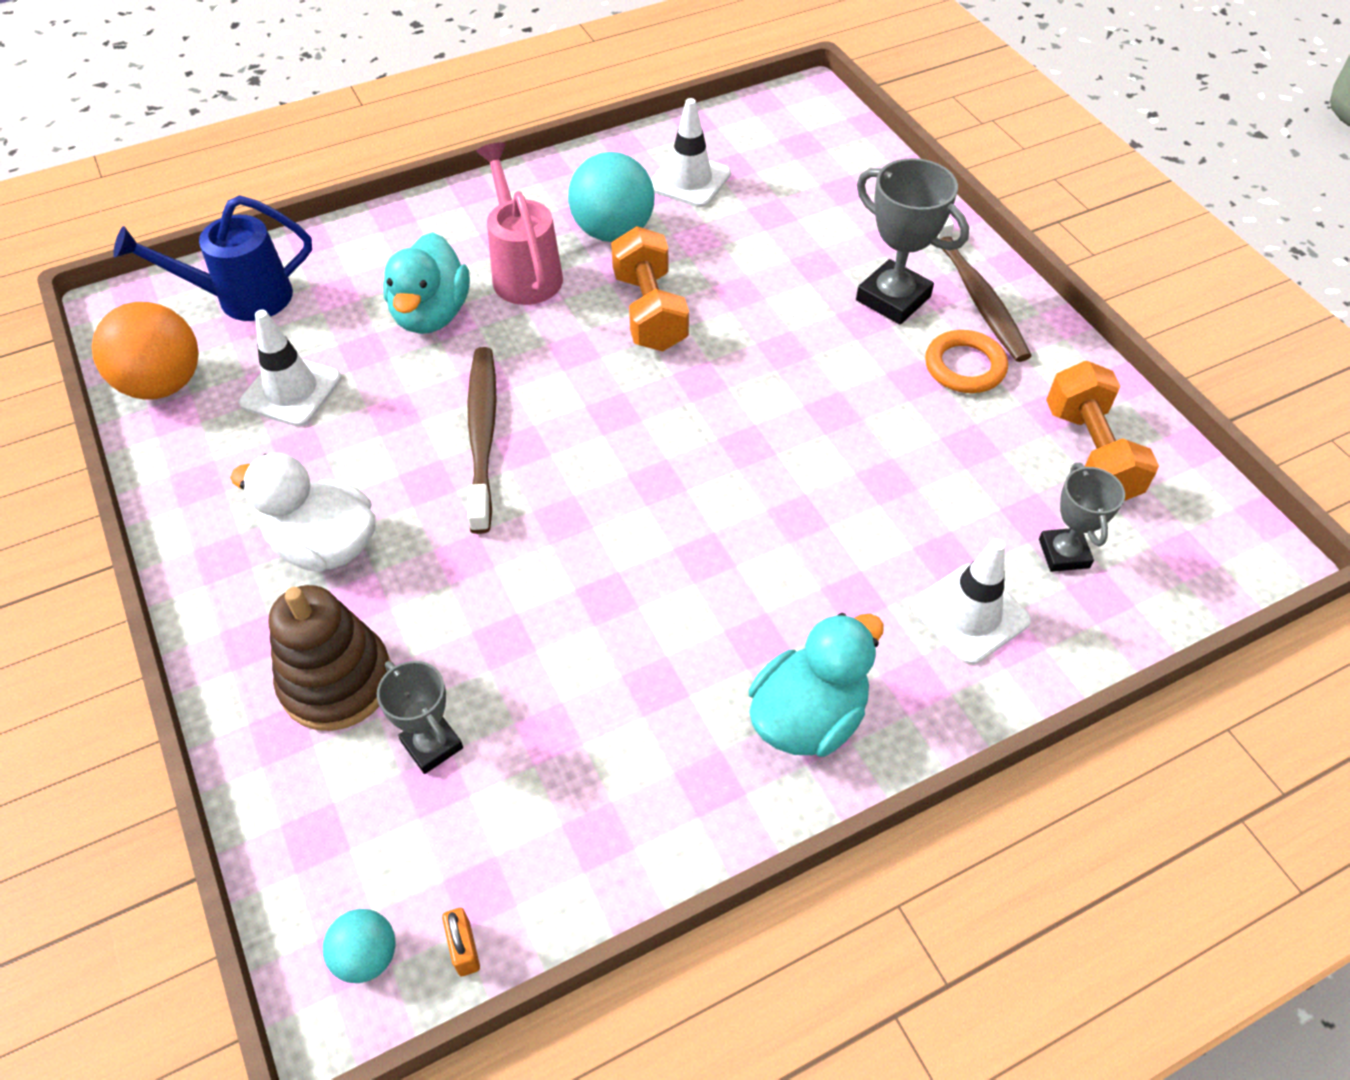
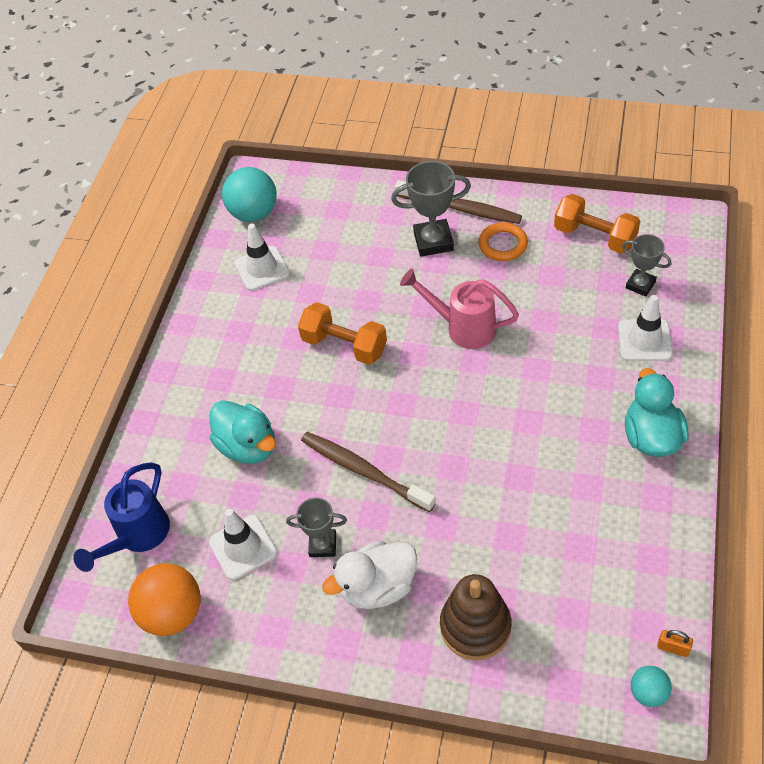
camera: 45 degrees left, 0 degrees up
(432, 745) = (549, 602): grey trophy -> grey trophy (323, 545)
(524, 271) = (257, 384): pink watering can -> pink watering can (463, 328)
(613, 232) = (267, 326): turquoise ball -> turquoise ball (254, 213)

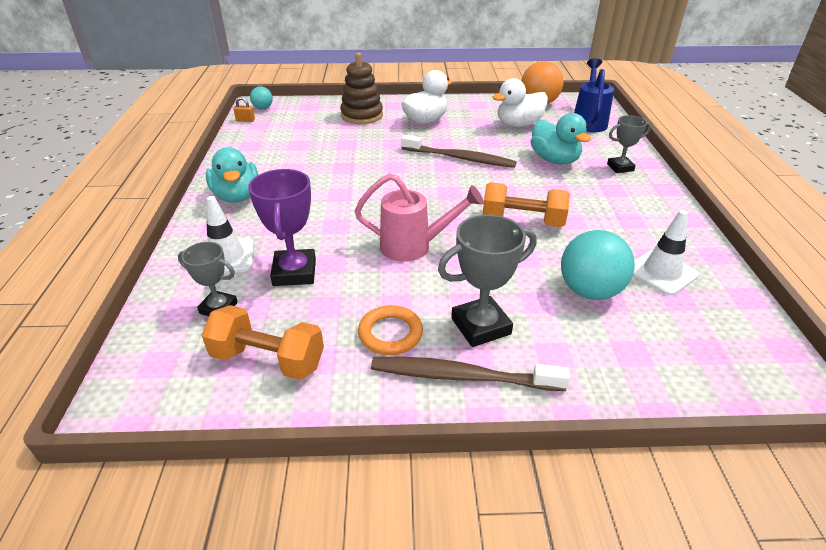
camera: 160 degrees right, 15 degrees down
(243, 547) = (518, 124): white traffic cone -> white duck
(248, 446) = (554, 160): turquoise duck -> turquoise duck turned 150 degrees counterclockwise
(254, 213) = (736, 332): turquoise ball -> turquoise ball (590, 291)
(323, 545) = (468, 130): grey trophy -> grey trophy (620, 167)
(578, 313) = (294, 272): none -> purple trophy

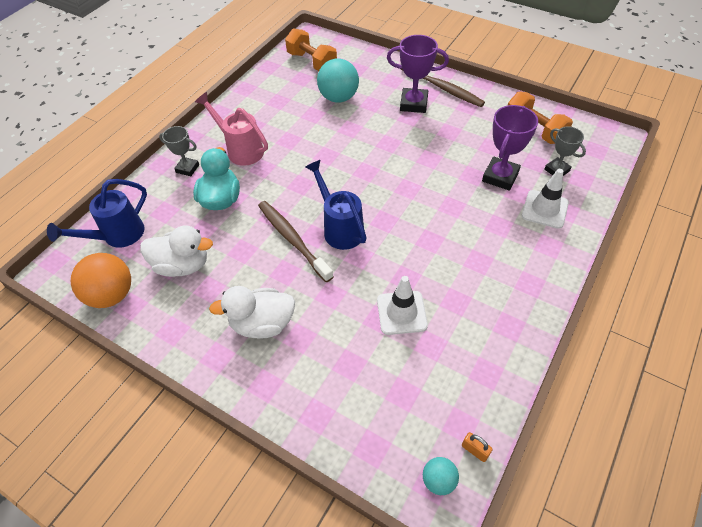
camera: 145 degrees left, 15 degrees up
(237, 196) = (522, 279): turquoise duck -> none
(362, 115) = (322, 378): brown stacking toy -> none
(390, 333) = (463, 118): orange ring -> none
(414, 246) = (409, 164): pink watering can -> pink watering can (241, 149)
(429, 176) = (340, 228): none -> blue watering can
(480, 326) = (413, 104): grey trophy -> purple trophy
(522, 221) = (320, 153): orange dumbbell -> orange dumbbell (312, 62)
(661, 272) = (288, 91): white traffic cone -> white traffic cone (401, 313)

